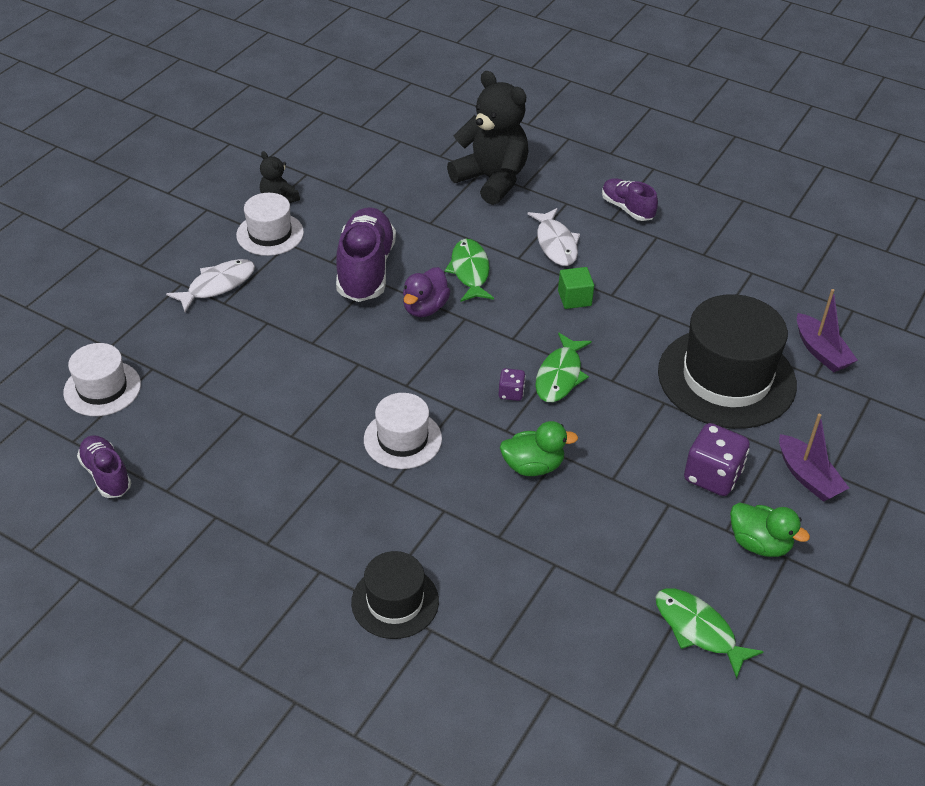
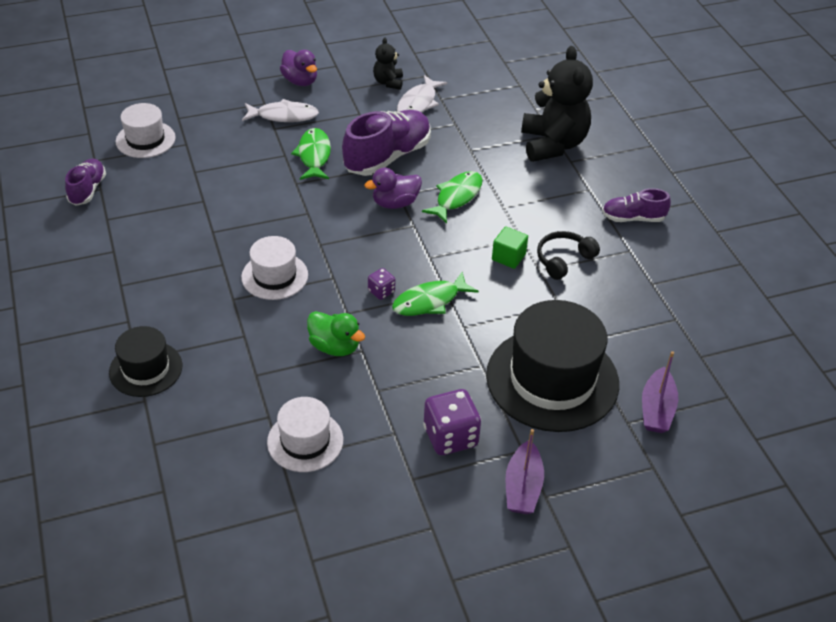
camera: 40 degrees right, 0 degrees up
(190, 242) = (300, 81): none -> purple duck
(270, 234) = (355, 101): white hat -> white hat (305, 441)
(556, 244) = (543, 213): white fish -> white fish (418, 103)
(618, 274) = (563, 259): none -> black headphones
(627, 208) = (633, 218): purple shoe -> purple shoe turned 90 degrees counterclockwise
(698, 630) = (305, 526): green fish -> green fish (314, 155)
(759, 544) = (424, 504): green duck -> none

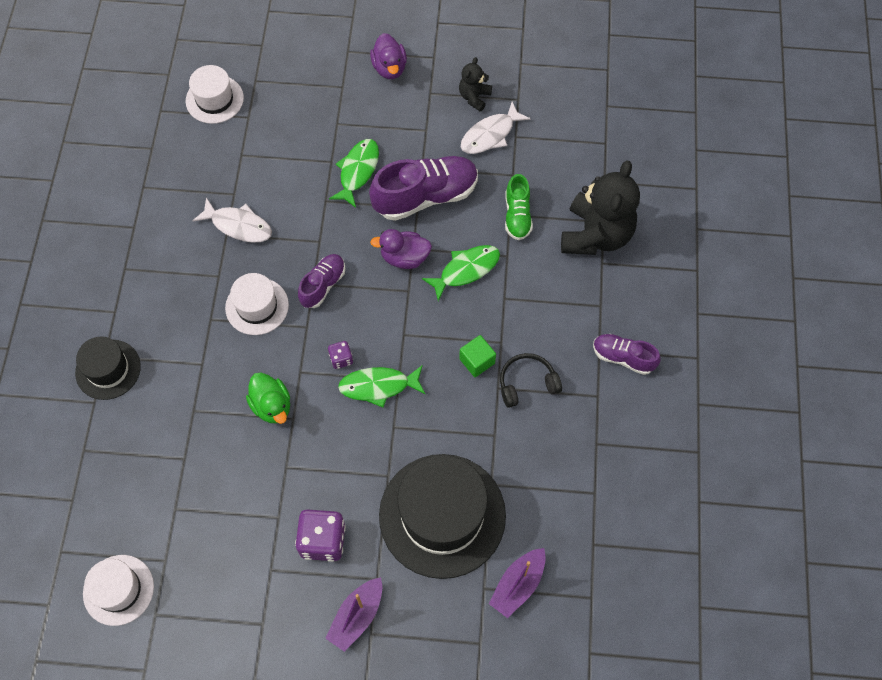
camera: 25 degrees right, 20 degrees up
(88, 190) = (140, 146): purple shoe -> purple shoe (323, 285)
(283, 116) = (353, 110): white fish -> white fish (238, 225)
(305, 441) = (202, 496): white hat -> white hat (118, 590)
(477, 149) = (517, 216): none -> green shoe

